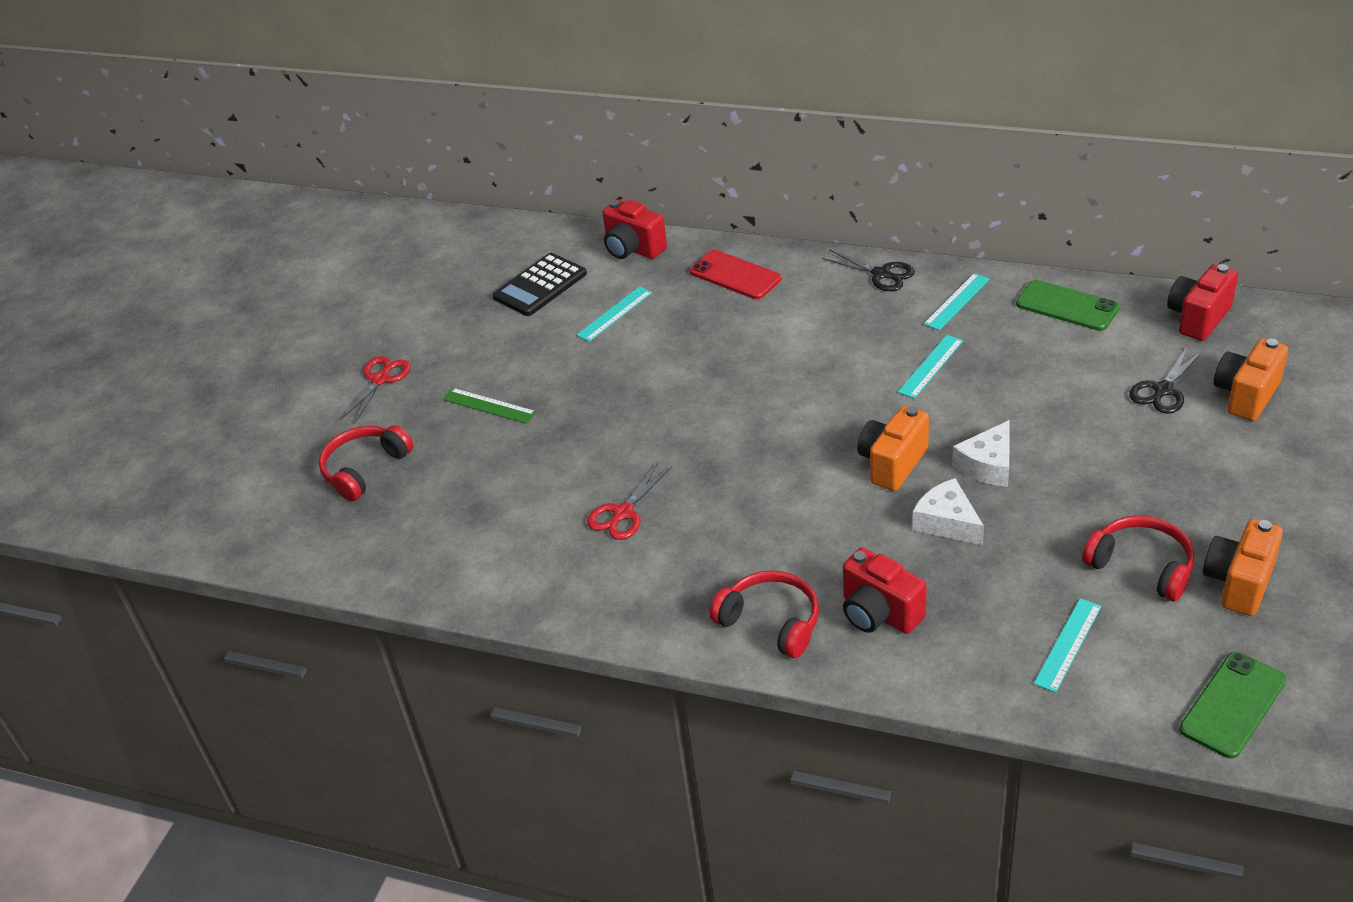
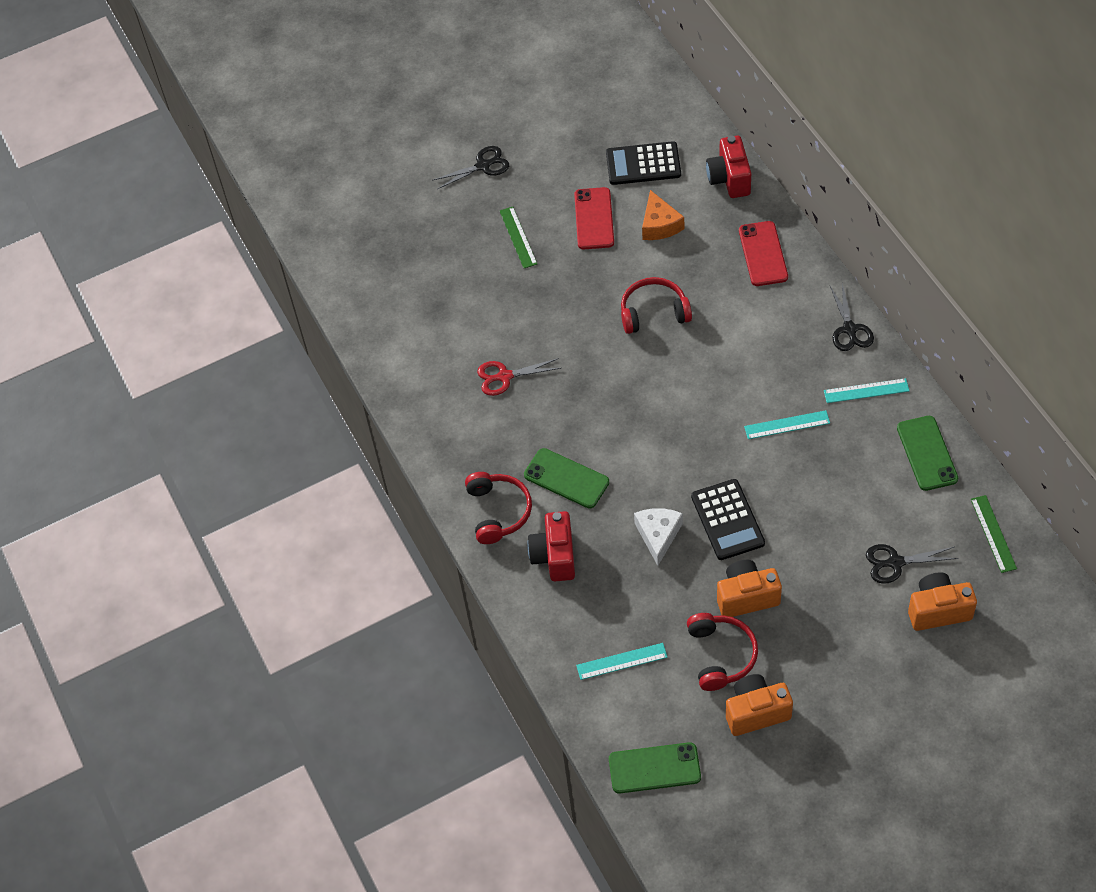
camera: 45 degrees right, 15 degrees up
(365, 469) = (412, 228): red headphones -> red headphones (653, 312)
(380, 379) = (483, 166): red scissors -> black scissors
(546, 347) = (594, 219): none -> red phone
(614, 314) = (659, 225): turquoise ruler -> orange cheese
(798, 545) = (566, 478): none -> green phone
(892, 463) = (679, 472): orange camera -> orange camera (746, 597)
(987, 465) = (727, 520): white cheese -> black calculator
(1198, 318) = (993, 533): red camera -> green ruler

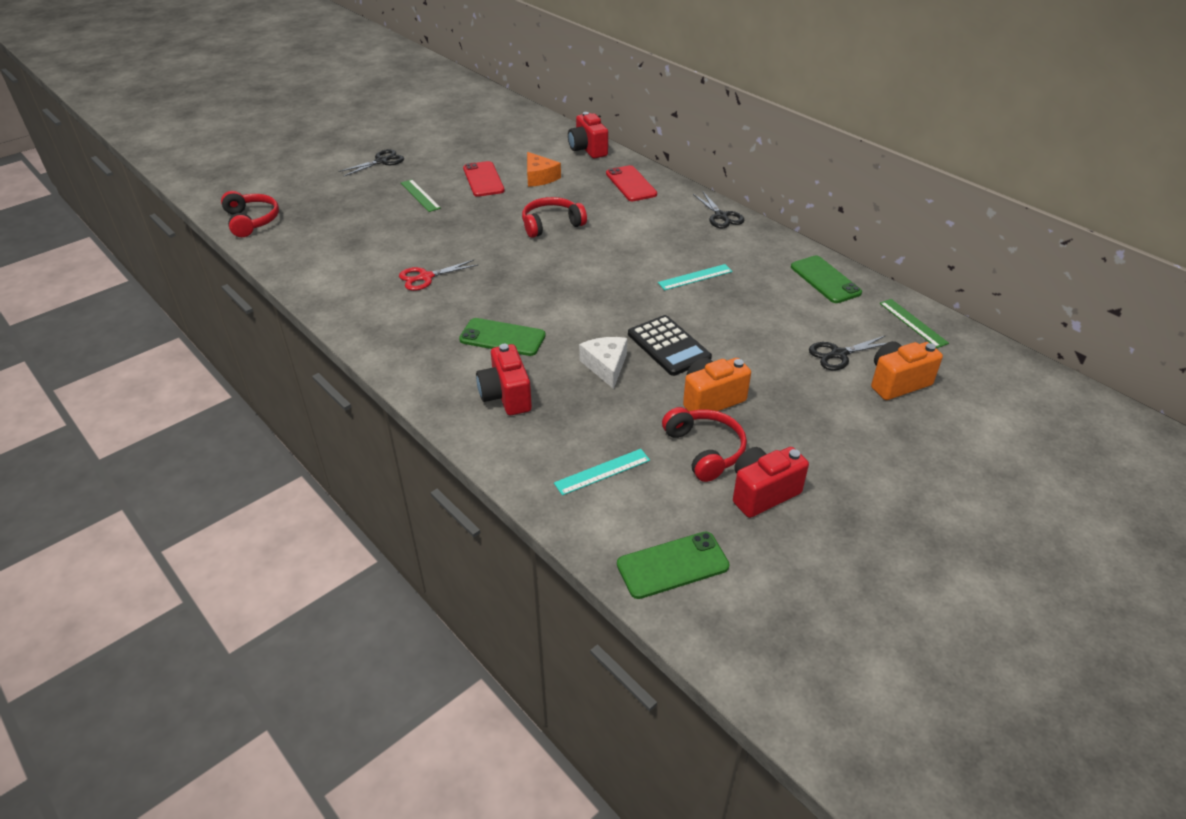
camera: 20 degrees left, 15 degrees down
(498, 511) = (439, 370): red headphones -> red headphones (251, 221)
(643, 164) = (515, 149): black calculator -> none
(756, 712) = (762, 493): orange camera -> red camera
(866, 391) = (753, 249): turquoise ruler -> none

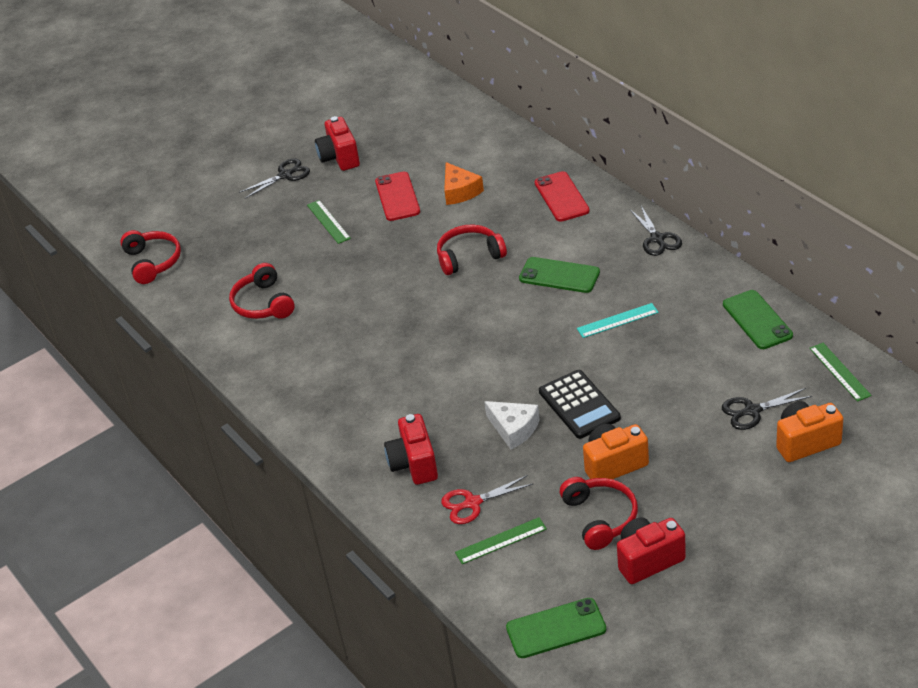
camera: 10 degrees right, 0 degrees up
(355, 256) = (263, 303): none -> red headphones
(426, 277) = (336, 328): red scissors -> red scissors (472, 503)
(502, 337) = (412, 399): green phone -> green phone (559, 275)
(588, 150) = (517, 148): red camera -> red camera (339, 158)
(602, 472) = (501, 541): turquoise ruler -> green ruler
(606, 366) = (514, 429): white cheese -> white cheese turned 135 degrees clockwise

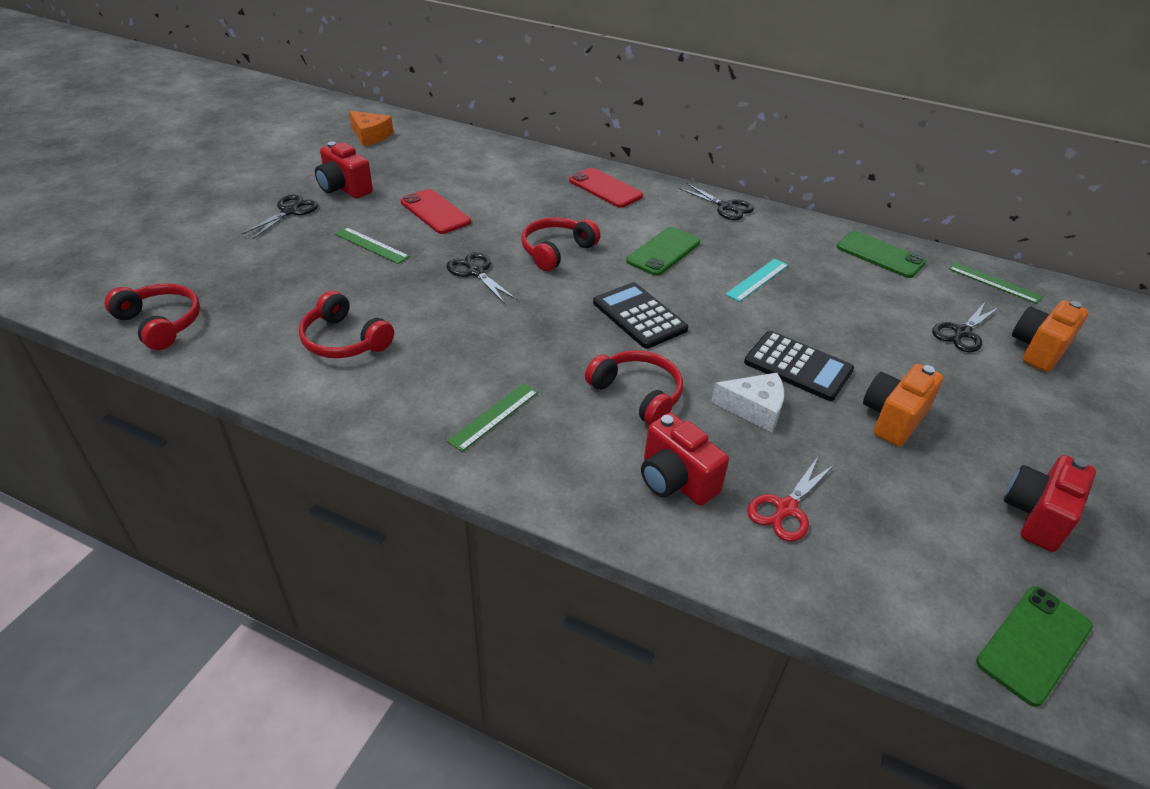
camera: 35 degrees left, 0 degrees up
(391, 264) = (476, 272): none -> black scissors
(460, 191) = (499, 198): orange cheese -> orange cheese (370, 136)
(490, 332) = (639, 316): none -> black calculator
(501, 541) = (861, 546): green ruler -> green ruler (494, 416)
(559, 275) = (663, 252): green phone -> green phone turned 45 degrees counterclockwise
(600, 518) = (939, 482): red headphones -> red headphones (637, 394)

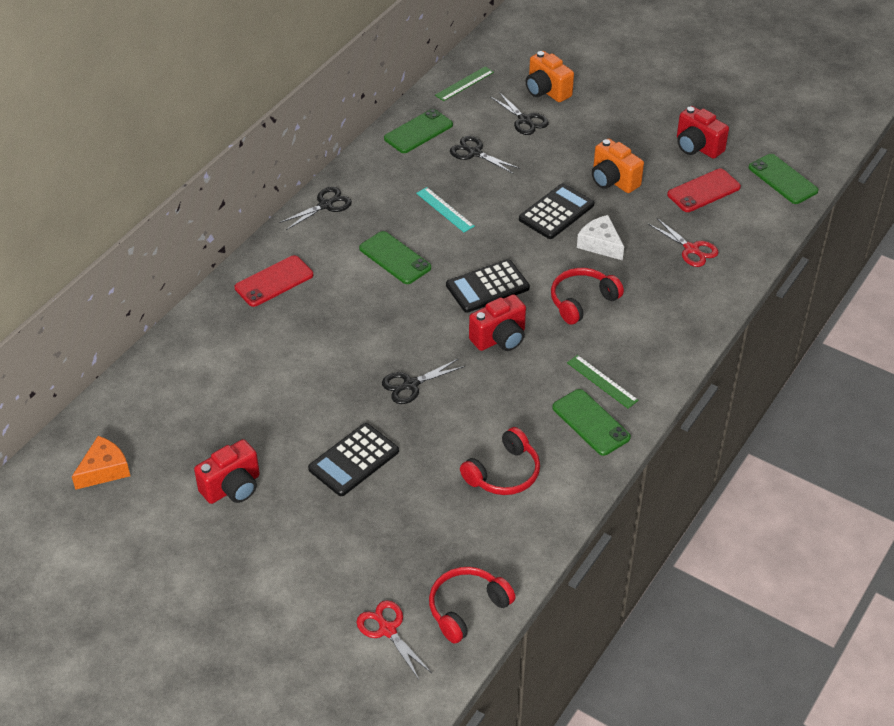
camera: 80 degrees left, 5 degrees up
(152, 277) = (387, 630): none -> red scissors
(289, 211) = (275, 531): black scissors -> black scissors (474, 153)
(371, 245) = (353, 460): green ruler -> black calculator
(421, 407) = (591, 422): none -> green phone
(435, 212) = (297, 412): red phone -> red phone (703, 191)
(556, 251) = (383, 328): red headphones -> none
(675, 480) = (667, 295): red camera -> red camera (500, 338)
(754, 409) = (600, 244): white cheese -> white cheese turned 60 degrees counterclockwise

